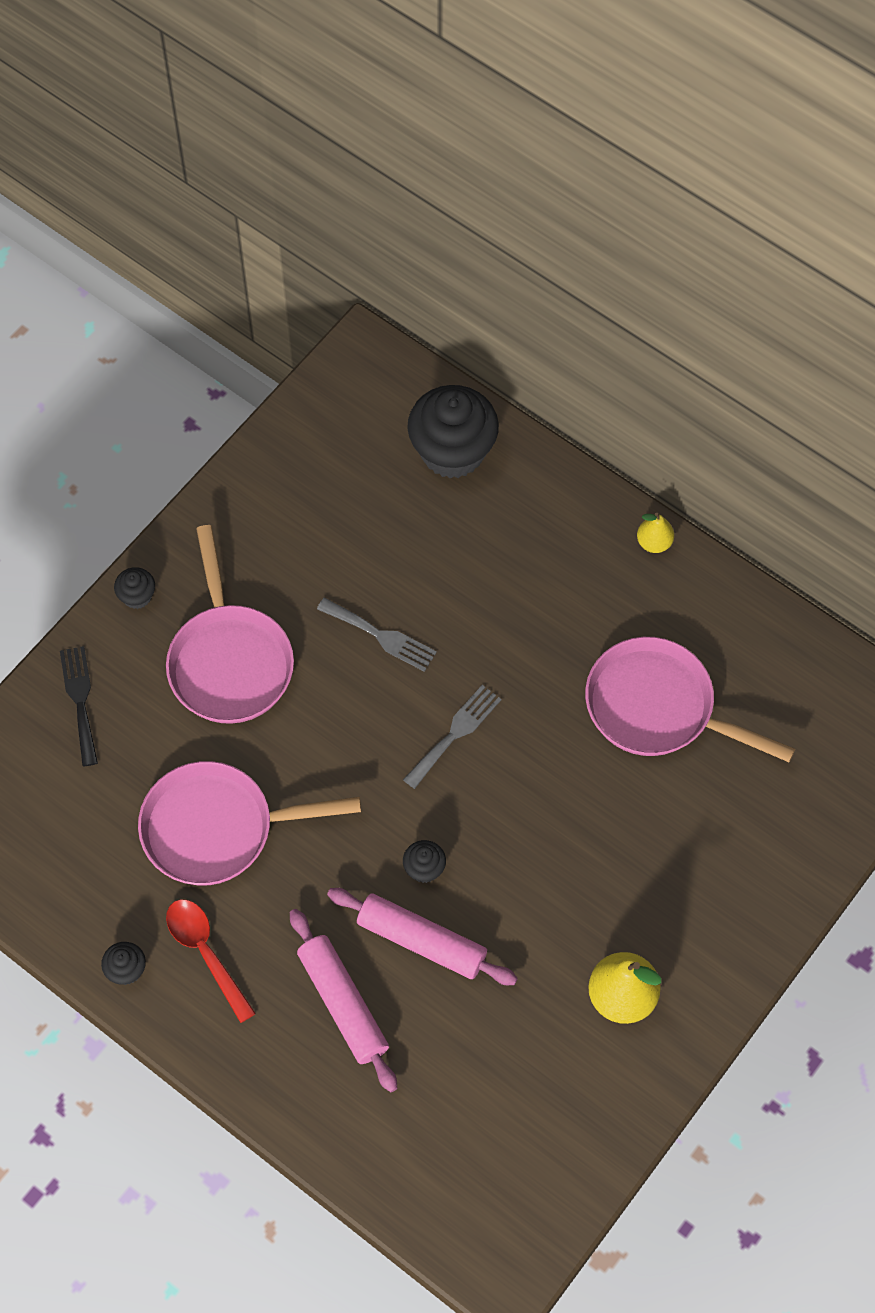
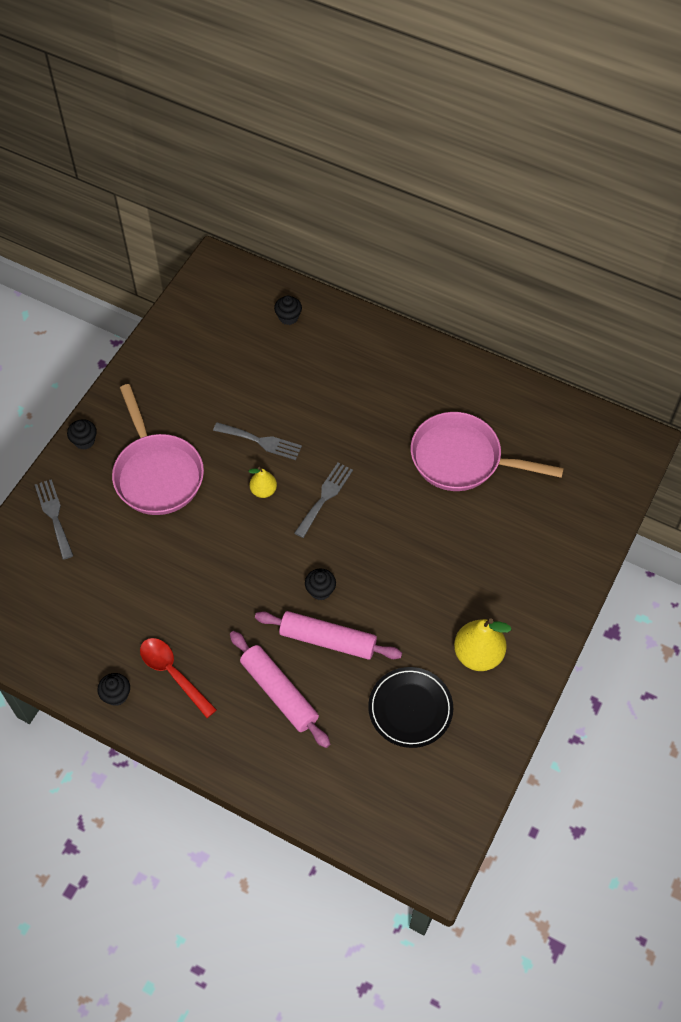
camera: 10 degrees left, 5 degrees down
(80, 700) = (54, 515): black fork -> grey fork
(217, 828) = (167, 586): pink pan -> none
(452, 451) = (288, 317): black cupcake -> black cupcake, size x0.44
(515, 1056) = (410, 709): none -> black plate
(654, 542) = (437, 354): yellow pear -> yellow pear (263, 490)

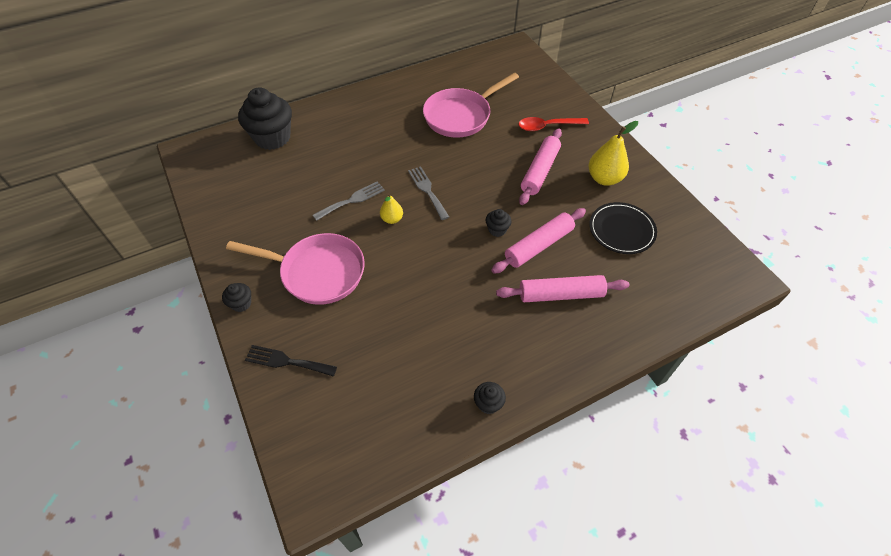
camera: 55 degrees left, 5 degrees down
(54, 515) = (287, 361): grey fork -> black fork
(173, 674) = (498, 353): red spoon -> red spoon (547, 126)
(288, 317) = (272, 137): black cupcake -> black cupcake, size x2.26
(437, 584) = (540, 171): none -> pink rolling pin

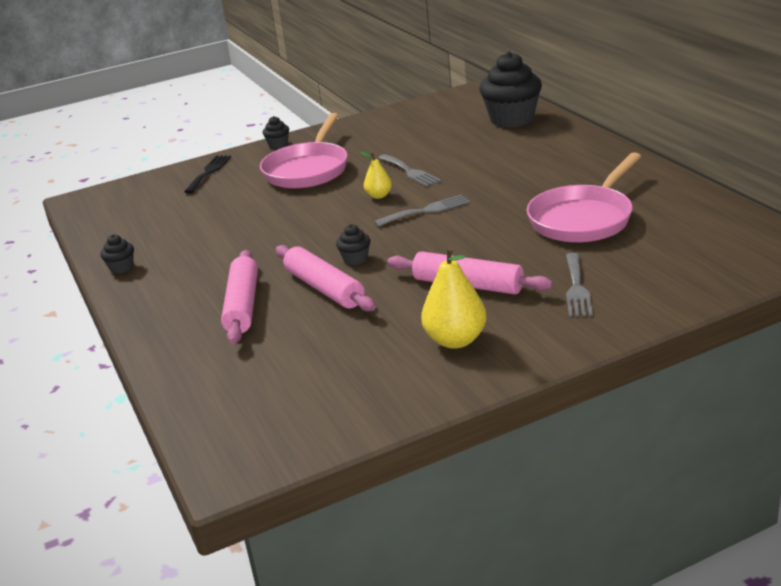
camera: 95 degrees right, 25 degrees down
(460, 116) = (583, 219): pink pan -> pink pan turned 105 degrees counterclockwise
(547, 126) = (576, 288): red spoon -> grey fork
(621, 230) = (344, 353): black plate -> none

